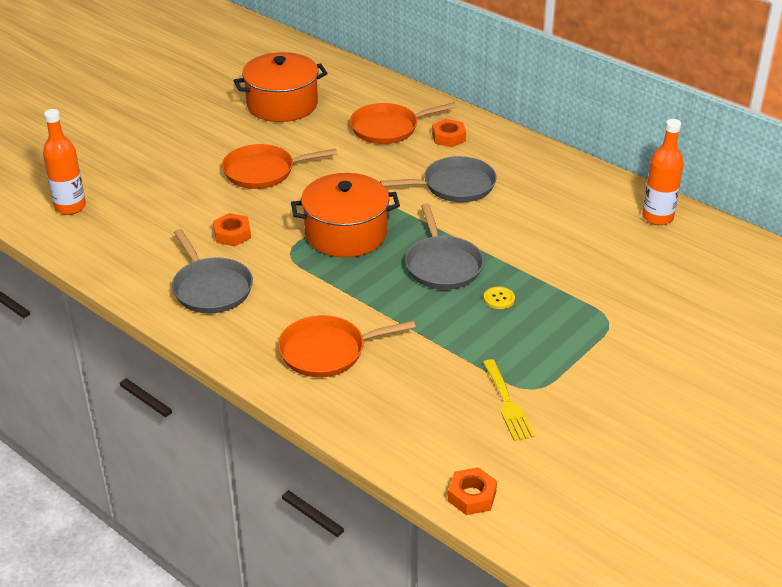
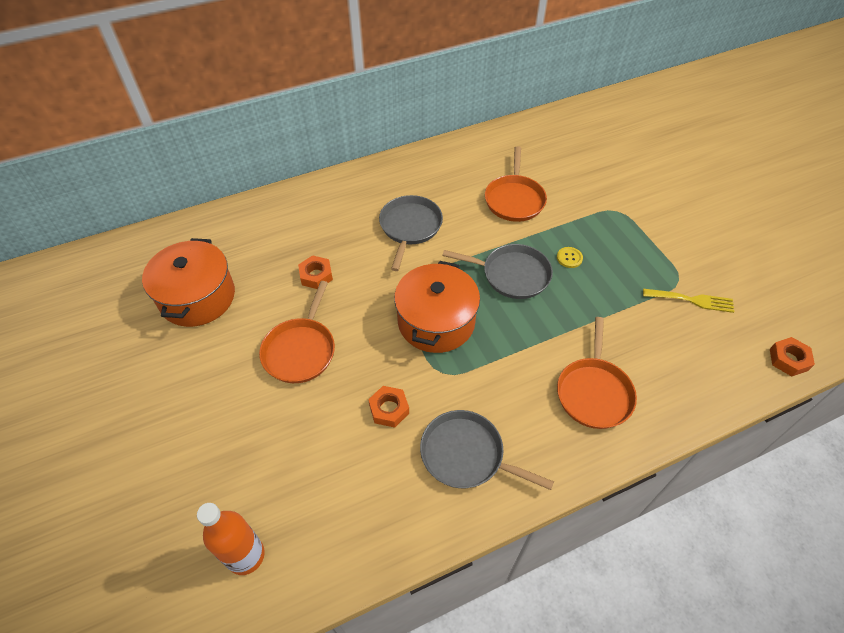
camera: 65 degrees left, 15 degrees up
(211, 288) = (466, 455): grey pan -> grey pan turned 150 degrees counterclockwise
(388, 128) = (297, 237): orange pan -> orange pan (514, 199)
(448, 137) = (339, 205): orange nut -> orange nut (316, 275)
(657, 217) = (513, 140): orange bottle -> none

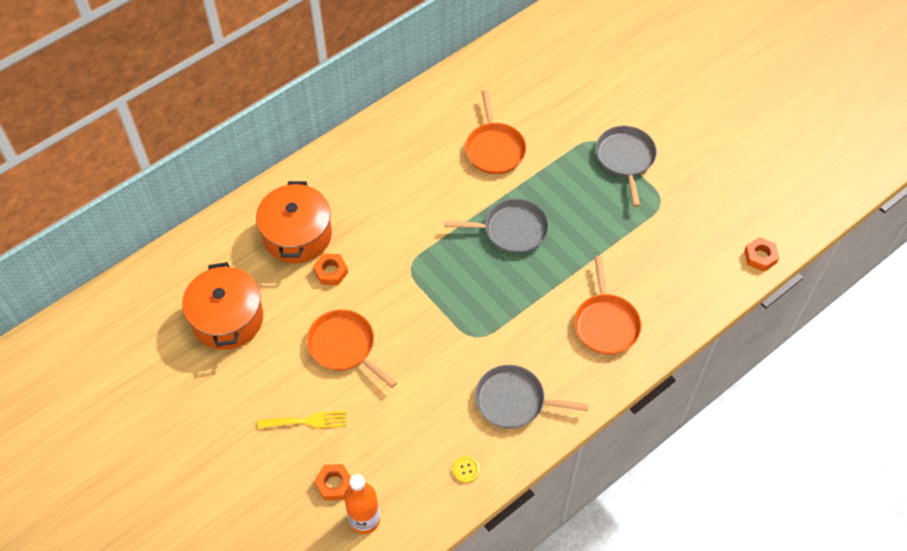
camera: 15 degrees left, 5 degrees up
(300, 350) = (344, 346): orange pan -> orange pan turned 135 degrees clockwise
(389, 409) = (439, 379): orange nut -> orange nut (334, 484)
(410, 227) = (403, 201): grey pan -> grey pan (625, 158)
(436, 321) = (456, 291): orange pot -> orange pot (297, 235)
(569, 258) = (559, 201): yellow button -> yellow button (466, 470)
(692, 300) = (675, 219): yellow fork -> yellow fork (307, 421)

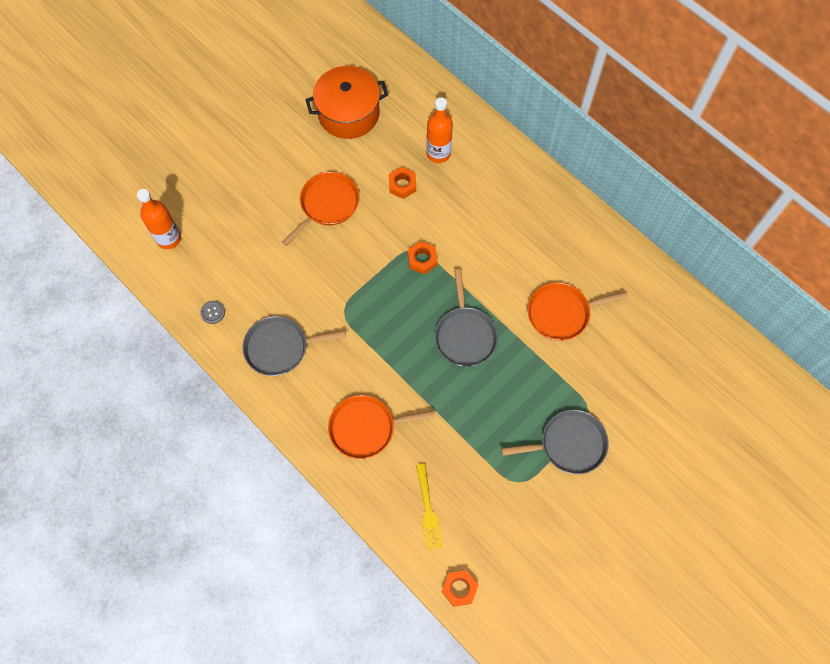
camera: 85 degrees right, 10 degrees up
(297, 235) = (438, 153): orange pot -> orange bottle
(307, 421) = (255, 185): yellow fork -> yellow fork (428, 510)
(334, 484) = (199, 212): orange nut -> orange nut (422, 259)
(466, 470) = (213, 312): yellow button -> grey button
(514, 401) = (280, 348): grey pan -> grey pan turned 105 degrees counterclockwise

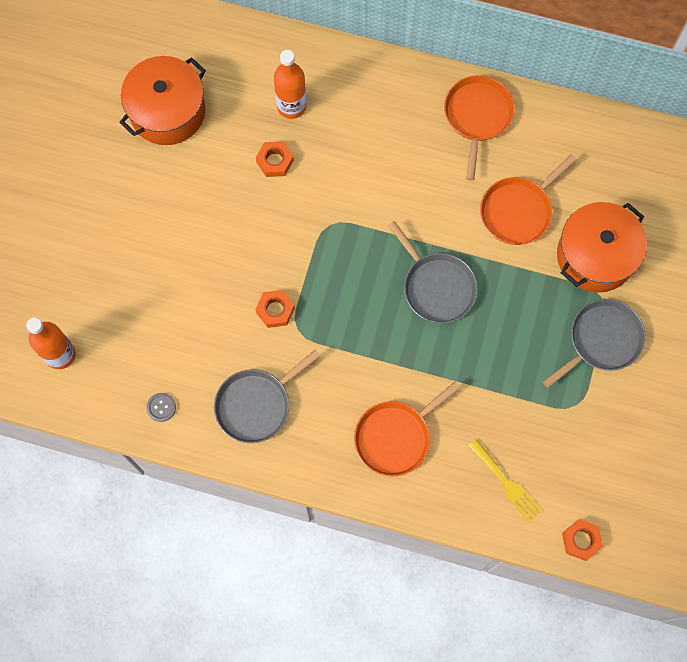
camera: 30 degrees left, 5 degrees up
(327, 204) = (208, 225): orange pan -> orange pan (477, 116)
(422, 259) = (345, 231): orange nut -> orange nut (275, 310)
(602, 378) = (595, 256): none -> orange pot

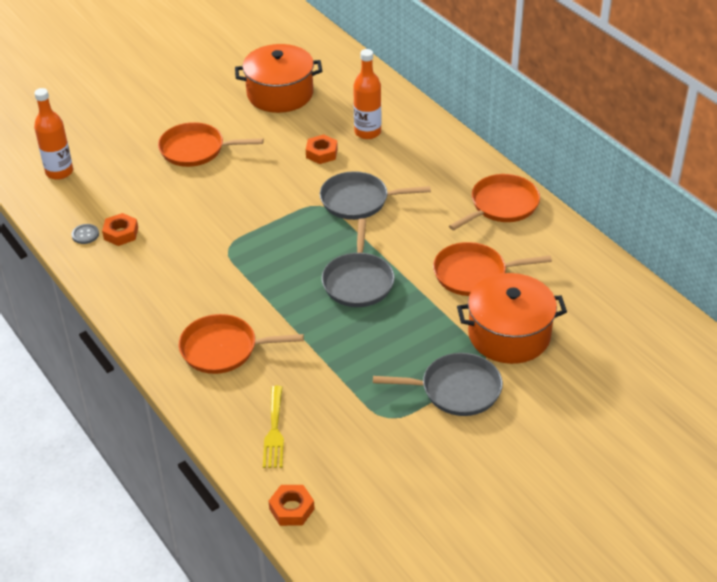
camera: 40 degrees right, 30 degrees down
(158, 237) = (195, 149): none -> orange pan
(256, 405) = (148, 271): grey pan -> grey pan (358, 200)
(275, 310) = (225, 228): orange nut -> orange nut (121, 233)

